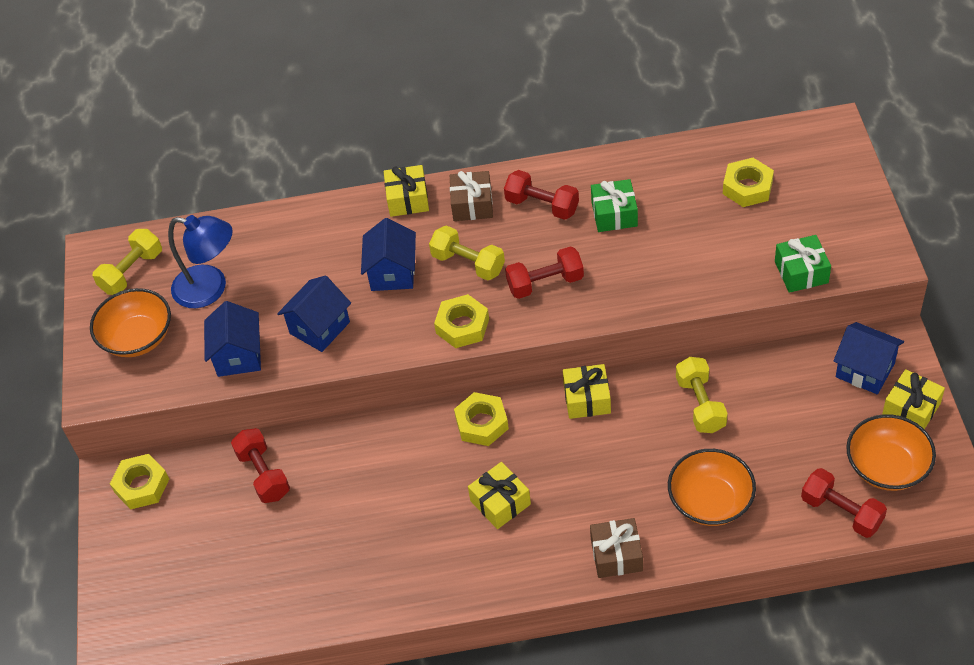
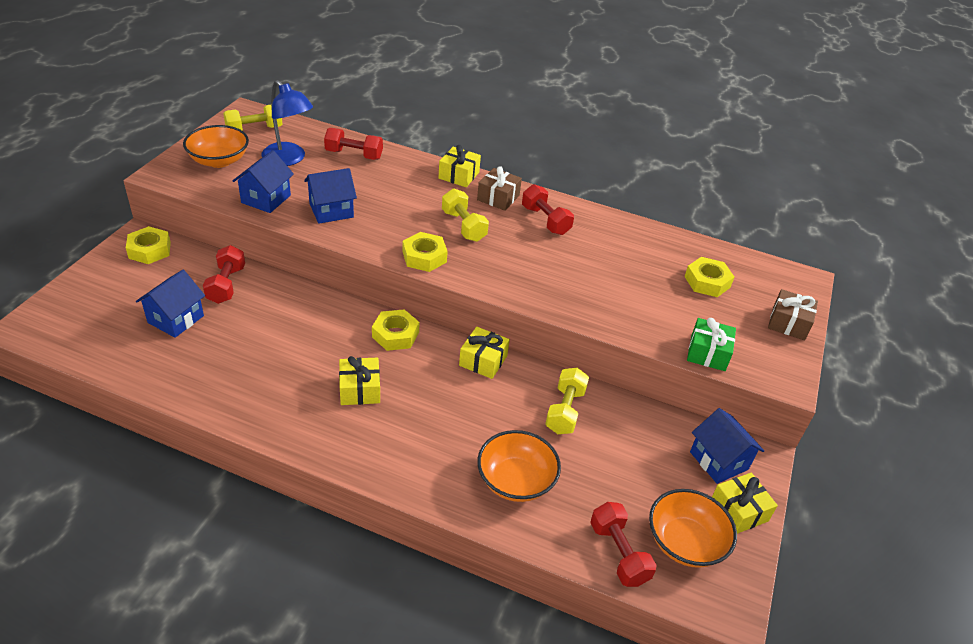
camera: 20 degrees right, 10 degrees down
(392, 273) = (409, 206): blue house -> blue house (175, 319)
(545, 283) = (506, 262): red dumbbell -> red dumbbell (354, 154)
(614, 214) = (592, 249): green gift -> none
(616, 555) = (409, 474): brown gift -> brown gift (788, 323)

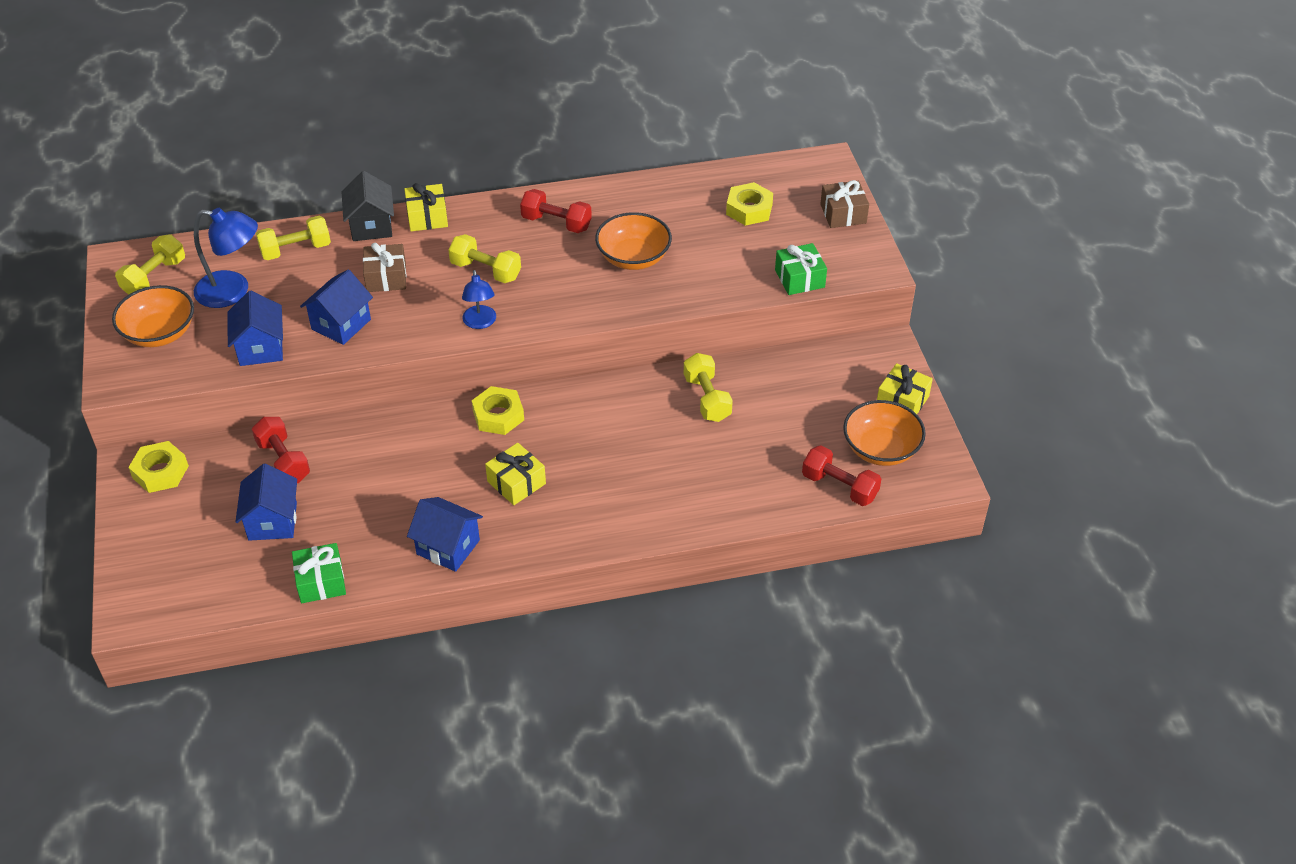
camera: 30 degrees left, 5 degrees up
(157, 378) = (321, 581): none -> green gift
(354, 154) = (296, 250): red dumbbell -> yellow dumbbell
(416, 163) = (371, 226): none -> black house
(424, 257) = (480, 323): yellow nut -> blue lamp
(483, 361) = (599, 394): yellow gift -> none
(498, 198) = (489, 222): brown gift -> brown gift (386, 277)
(516, 480) = (717, 479): orange bowl -> orange bowl (633, 258)
(718, 460) = (859, 369): blue house -> blue house (448, 547)

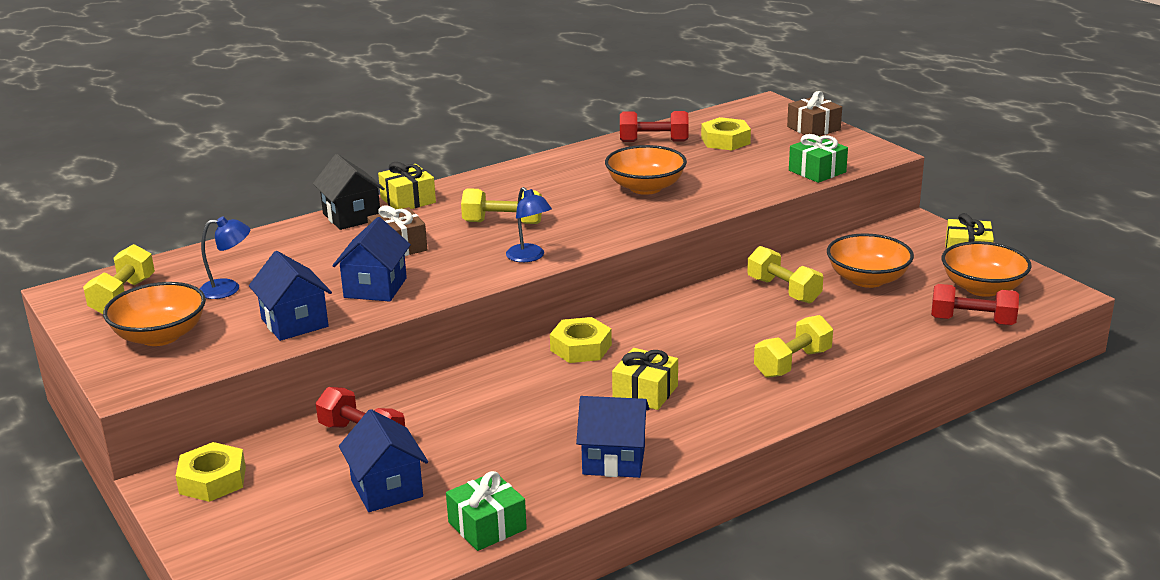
camera: 20 degrees left, 20 degrees down
(233, 291) = (228, 289): blue lamp -> blue lamp, size x0.62
(296, 250) = (279, 247): yellow dumbbell -> yellow dumbbell (792, 363)
(556, 223) = (547, 180): red dumbbell -> red dumbbell (654, 141)
(788, 407) = (867, 279): none -> orange bowl

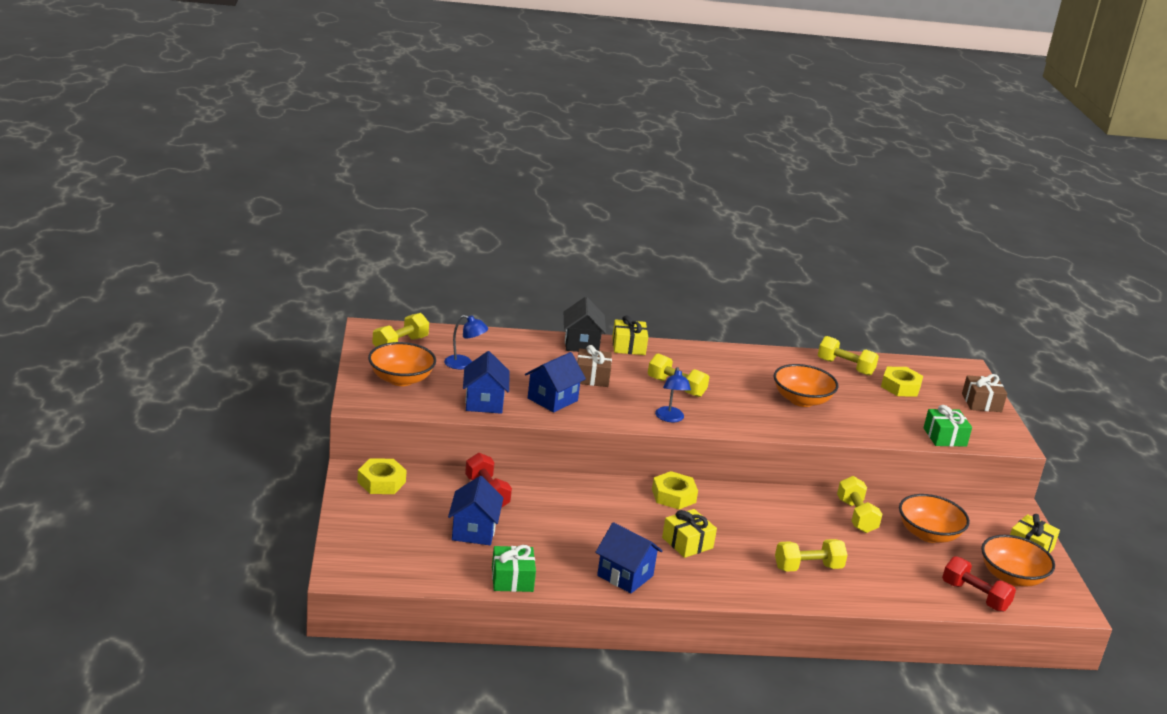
camera: 25 degrees right, 0 degrees up
(654, 141) = (845, 367): red dumbbell -> yellow dumbbell

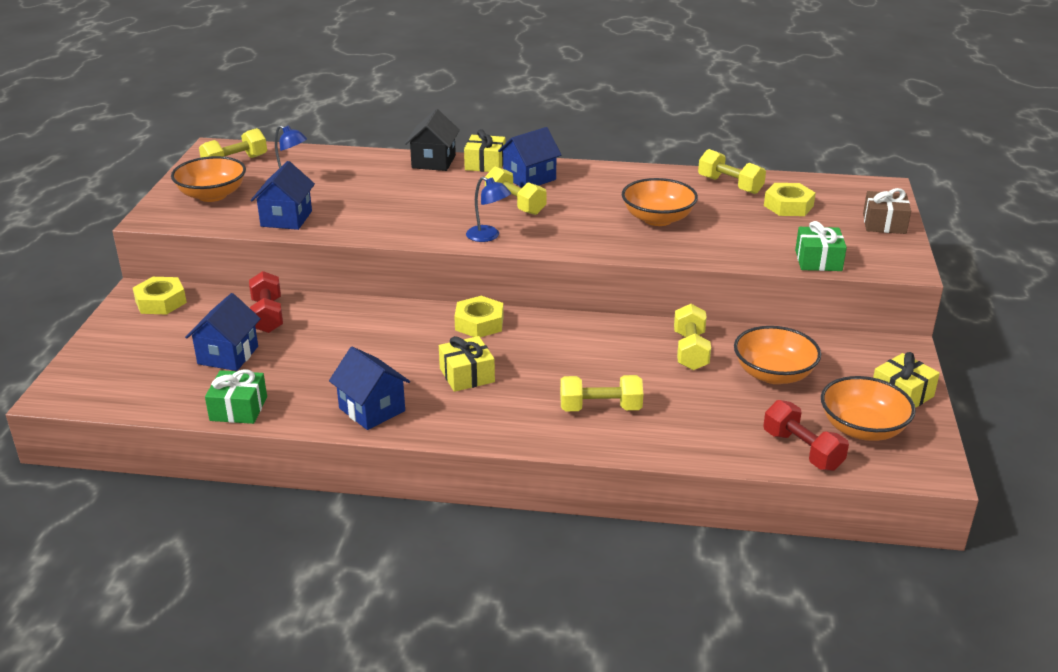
camera: 15 degrees right, 5 degrees up
(552, 399) = (365, 216): blue house -> blue house (529, 178)
(592, 377) = (424, 194): brown gift -> none
(670, 418) = (488, 236): blue lamp -> blue lamp turned 60 degrees counterclockwise

